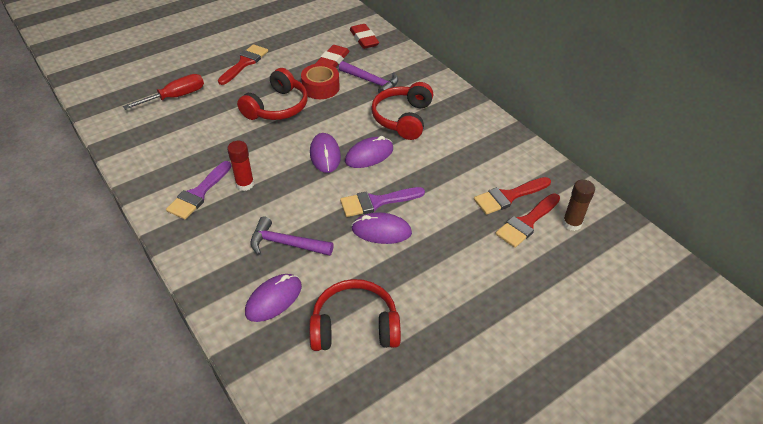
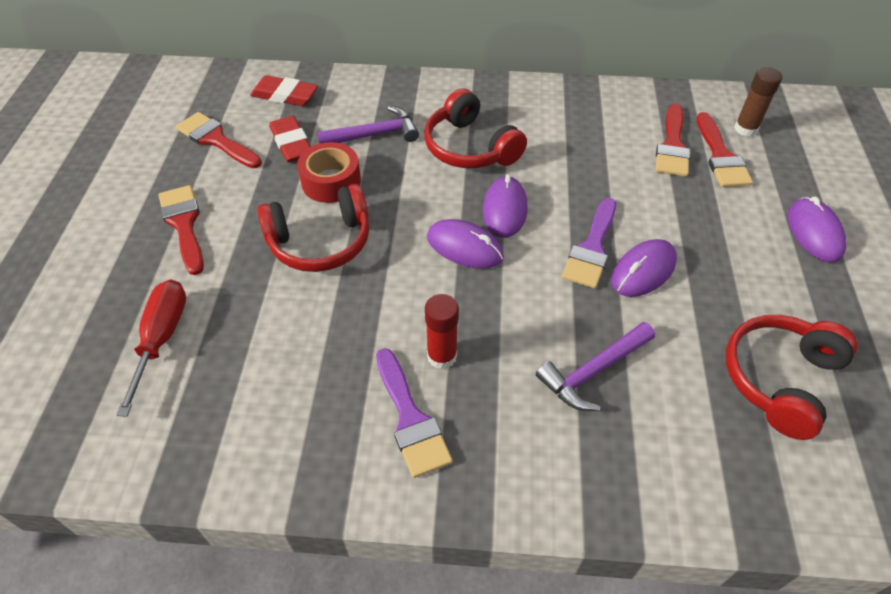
camera: 50 degrees left, 5 degrees up
(274, 299) = (683, 437): purple mouse -> purple mouse (814, 233)
(277, 107) = (320, 242): red headphones -> red headphones turned 90 degrees clockwise
(307, 39) = (216, 140): none -> red brush

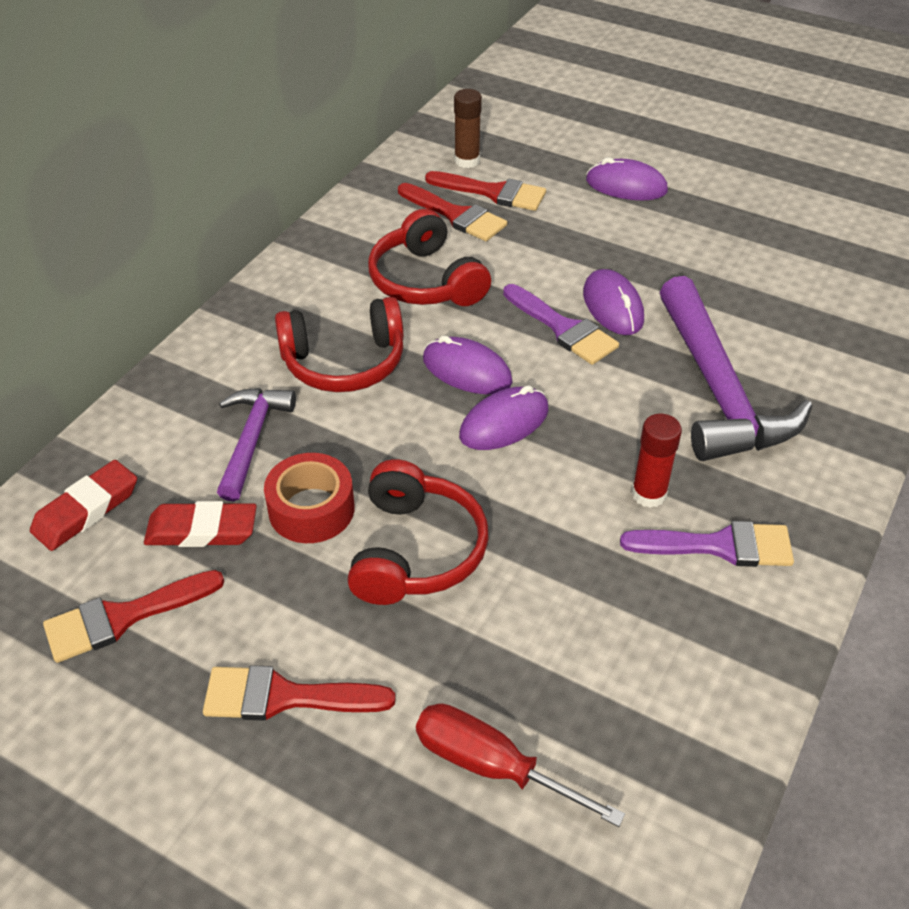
camera: 65 degrees left, 5 degrees down
(593, 372) = (718, 389): purple hammer -> purple hammer, size x1.75
(780, 379) = (775, 280): red headphones -> red headphones (426, 281)

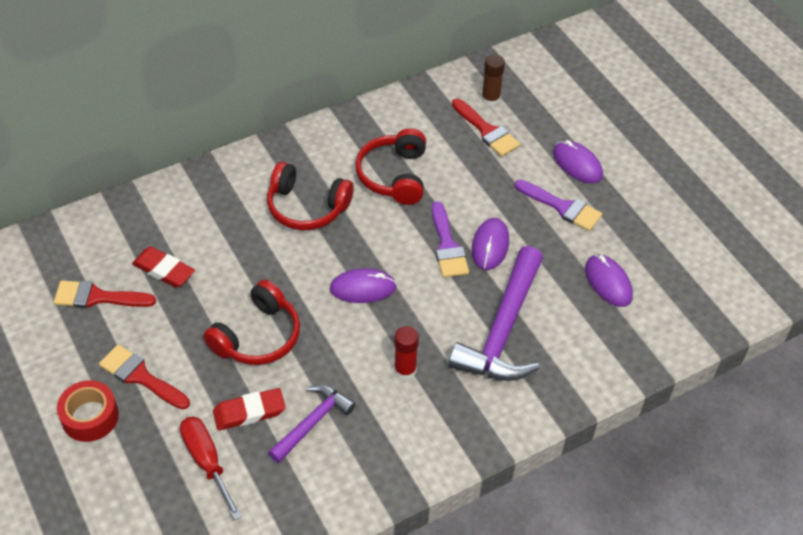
camera: 30 degrees right, 5 degrees up
(86, 510) = (118, 230): red eraser -> red eraser (249, 412)
(252, 440) = (224, 231): purple hammer -> purple hammer (312, 422)
(311, 509) = (224, 286): red tape -> red tape (90, 417)
(456, 215) = (450, 137): red brush -> none
(467, 371) = (369, 246): purple mouse -> purple mouse (608, 282)
(719, 546) = (416, 419): purple brush -> purple brush (562, 207)

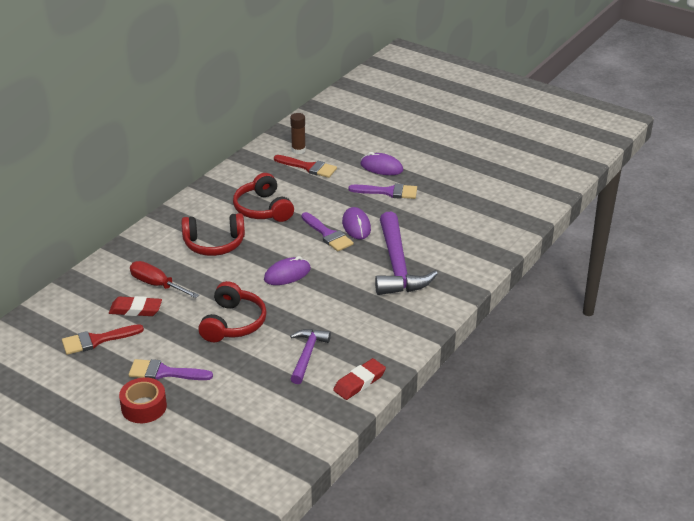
camera: 25 degrees left, 15 degrees down
(140, 376) = (164, 372): red brush -> purple brush
(207, 462) = (249, 401): red screwdriver -> red screwdriver (157, 284)
(249, 412) = (258, 365): red eraser -> red eraser (359, 382)
(405, 370) = (349, 307): red glue stick -> none
(608, 282) = (446, 221): purple mouse -> none

